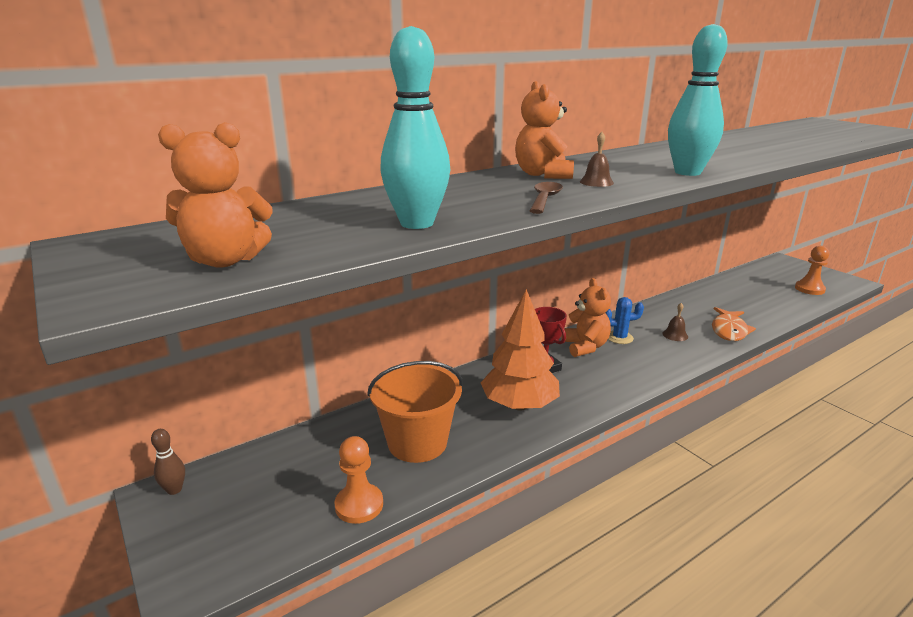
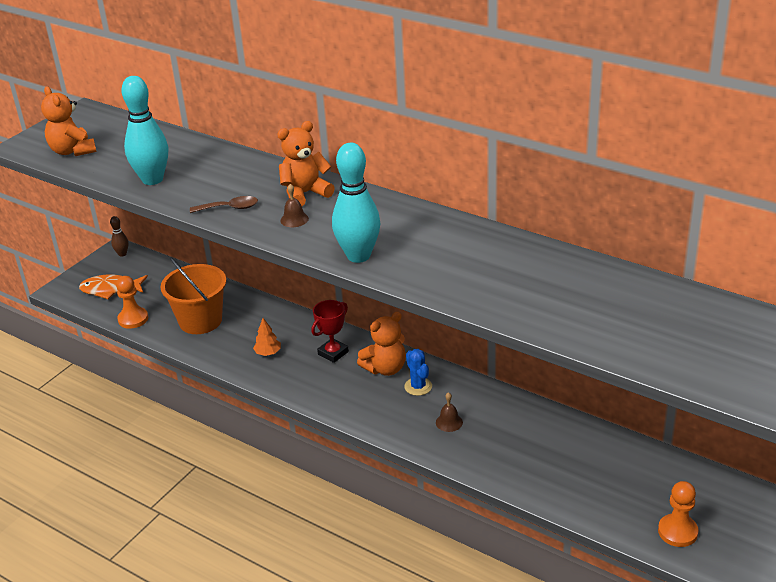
camera: 70 degrees right, 10 degrees up
(519, 405) = (268, 353): orange tree -> orange tree, size x0.43
(729, 330) = (487, 460): orange fish -> orange fish (110, 289)

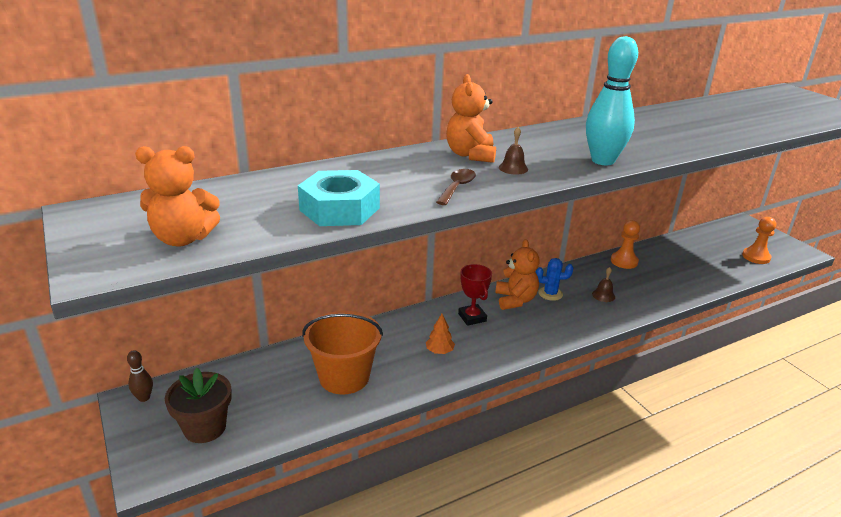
camera: 65 degrees left, 5 degrees down
(110, 289) = (205, 427): orange fish -> brown flower pot
(133, 319) = (286, 425): orange pawn -> orange pawn (624, 261)
(152, 179) = (339, 209): turquoise bowling pin -> turquoise nut

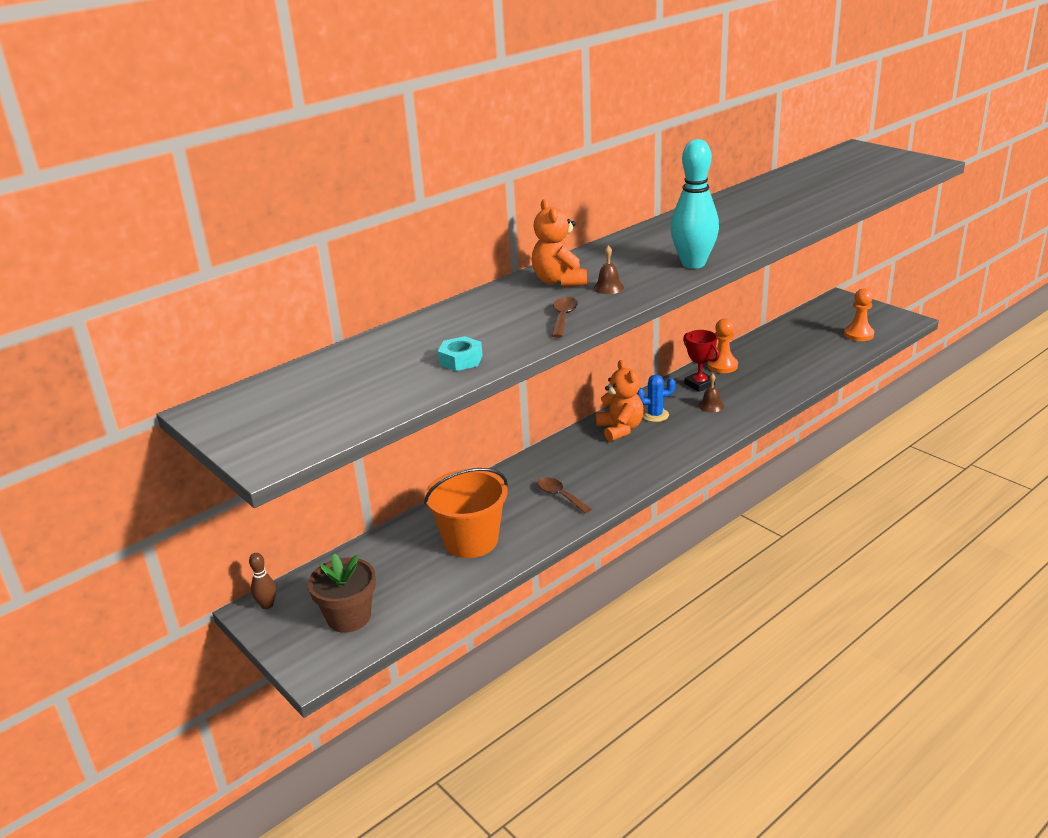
camera: 10 degrees left, 0 degrees up
(183, 239) = (328, 416): orange teddy bear -> none
(339, 209) = (461, 360): turquoise nut -> turquoise nut, size x0.56
(439, 351) = (560, 496): orange tree -> brown spoon
(472, 317) = (581, 456): red trophy -> red trophy (699, 384)

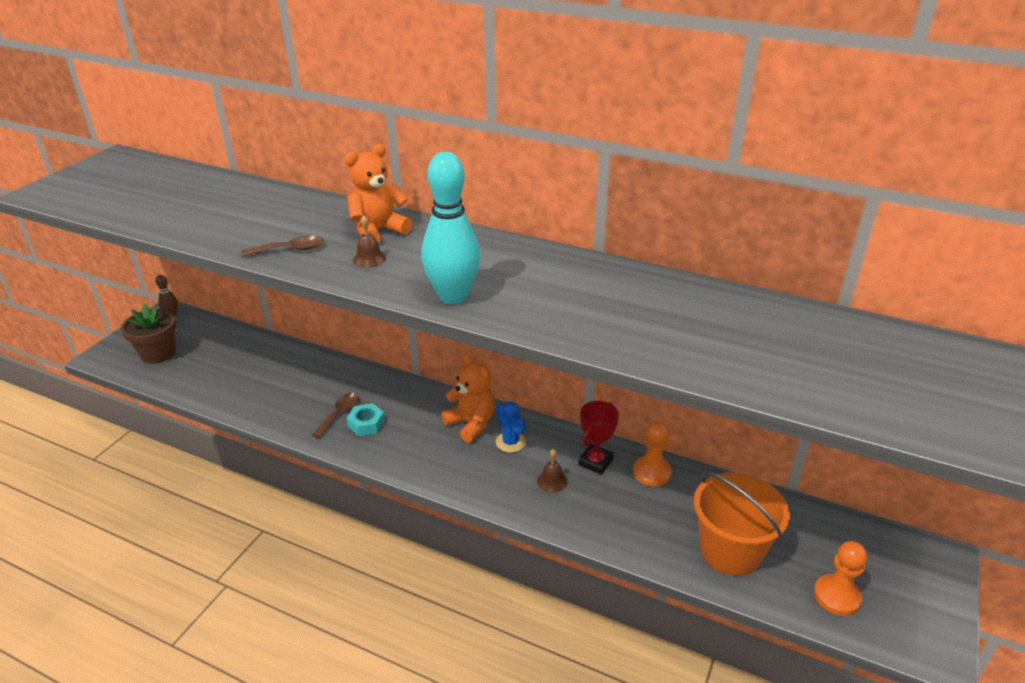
camera: 65 degrees right, 5 degrees up
(461, 360) = (196, 222): turquoise nut -> turquoise nut (366, 424)
(471, 541) = (261, 382): orange bucket -> orange bucket (730, 551)
(620, 429) = (471, 424): orange teddy bear -> orange teddy bear turned 90 degrees counterclockwise

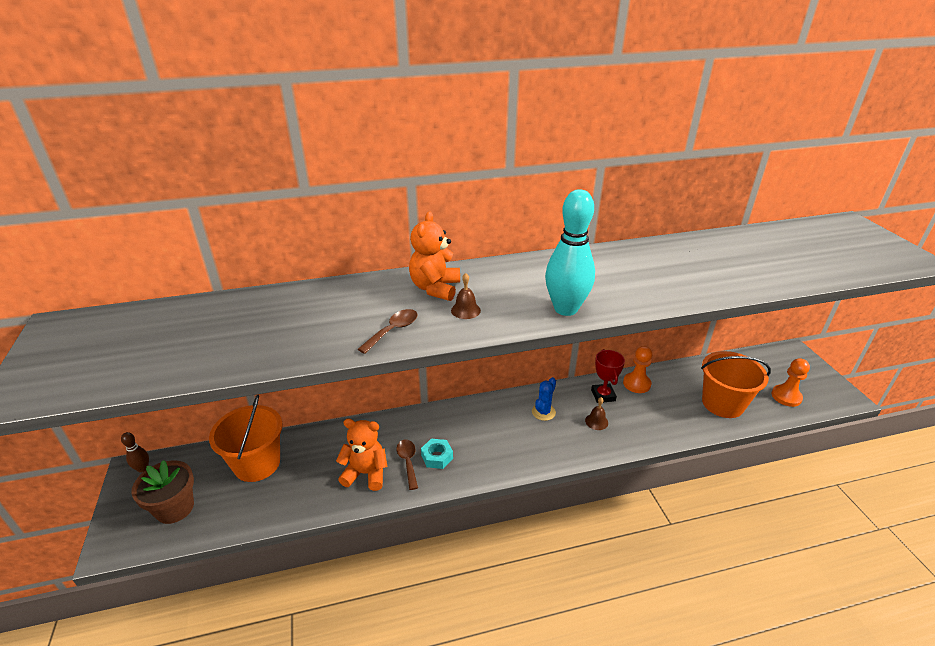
camera: 40 degrees left, 0 degrees up
(238, 352) = (257, 464): none -> orange bucket
(471, 424) = (505, 414): orange teddy bear -> orange teddy bear (366, 473)
(510, 442) = (543, 412): blue cactus -> blue cactus turned 75 degrees counterclockwise

